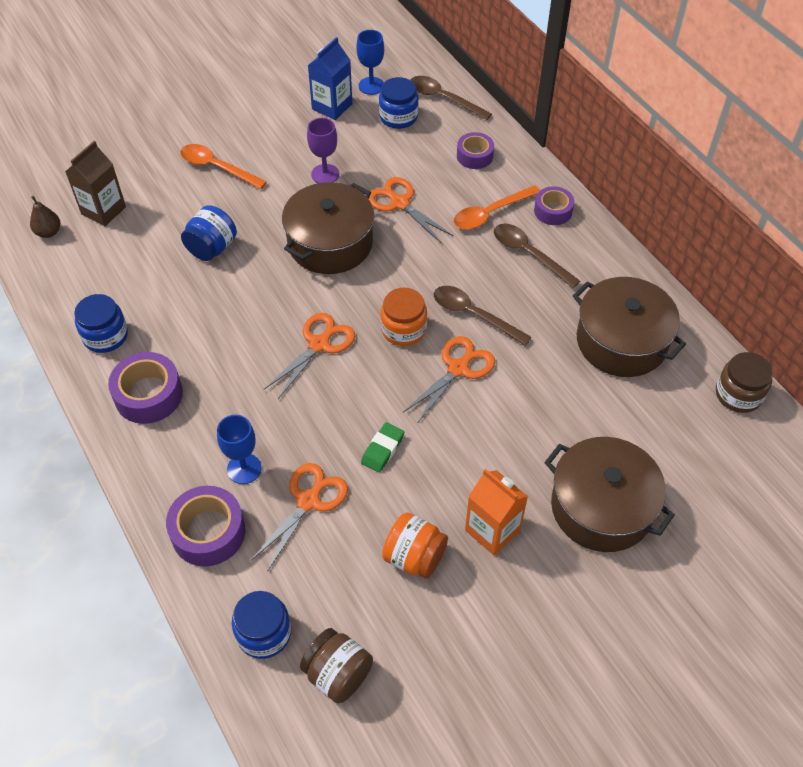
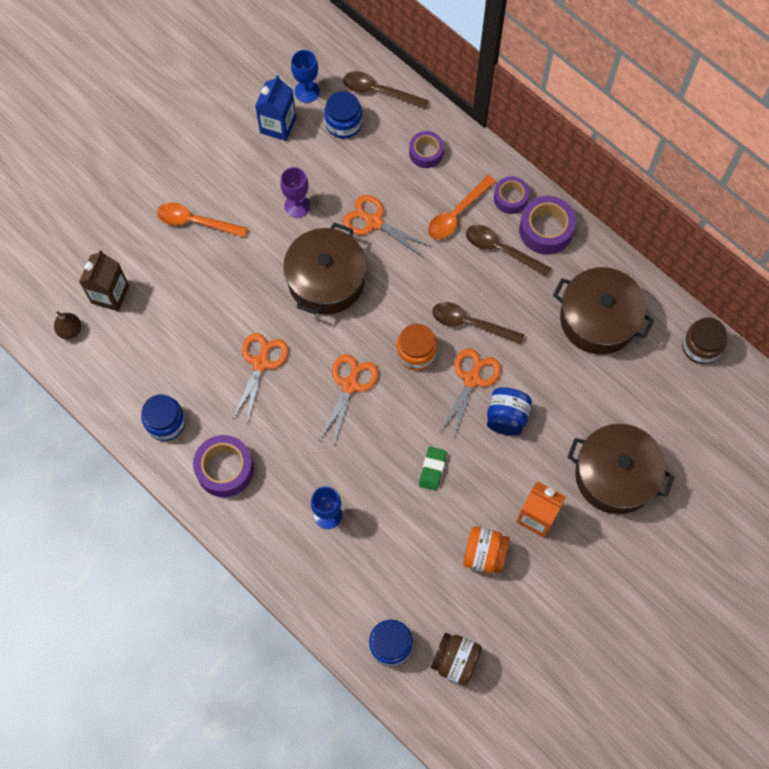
camera: 15 degrees left, 15 degrees up
(208, 532) = (319, 576): purple tape -> purple tape (546, 230)
(212, 248) = (223, 311): blue jar -> blue jar (506, 417)
(309, 501) = (388, 529): orange scissors -> orange scissors (261, 363)

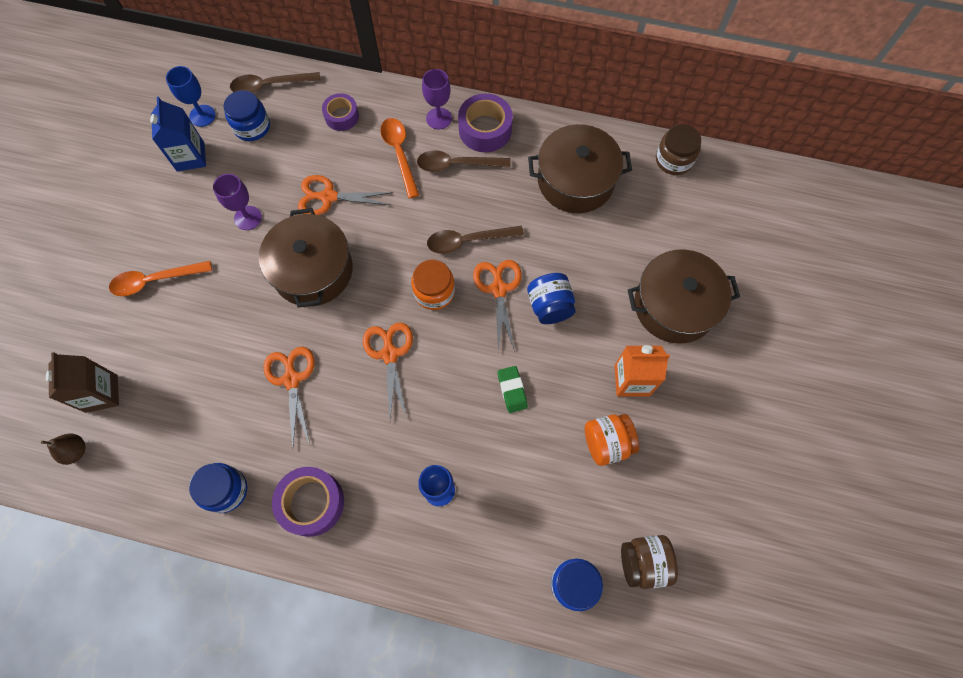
camera: 30 degrees left, 0 degrees up
(457, 214) = (399, 154): orange spoon -> orange spoon turned 150 degrees clockwise
(510, 198) = (439, 118): purple tape -> purple goblet

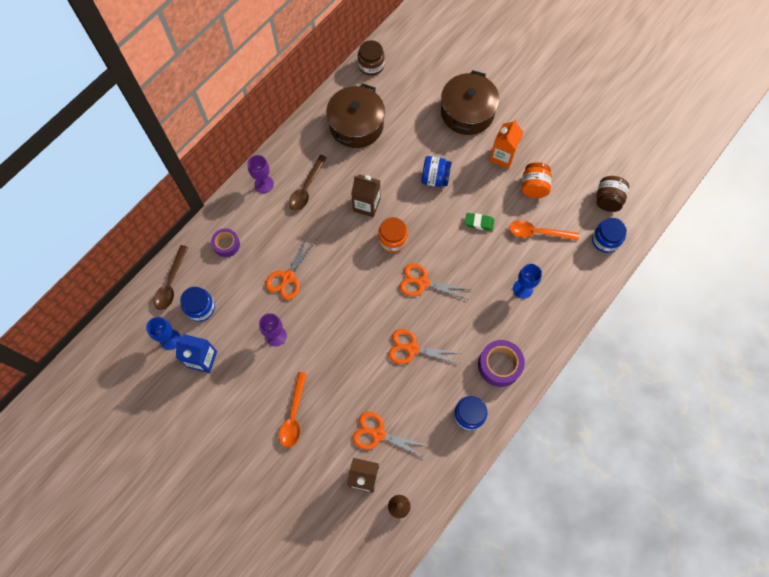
camera: 65 degrees left, 0 degrees up
(313, 270) = (339, 307): brown pot -> none
(399, 154) = (278, 219): orange spoon -> orange spoon (538, 232)
(468, 241) = (366, 205): brown spoon -> brown carton
(485, 129) = (289, 160): purple tape -> none
(498, 289) = (409, 201): orange scissors -> orange scissors (378, 434)

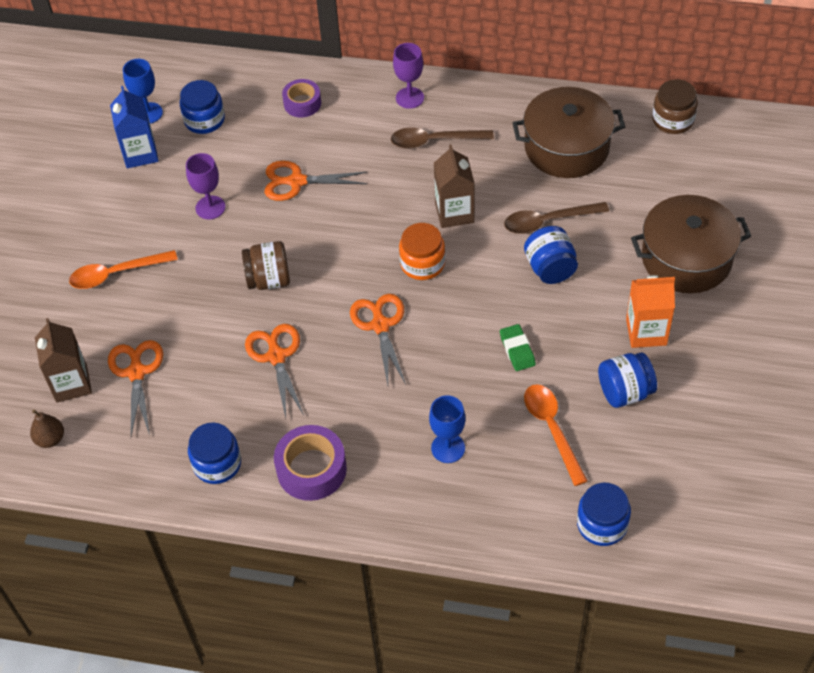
camera: 65 degrees right, 15 degrees down
(171, 283) = (219, 79): brown spoon -> brown spoon (548, 221)
(533, 187) = (625, 392): orange jar -> blue jar
(607, 200) = (675, 499): brown jar -> brown jar (269, 279)

